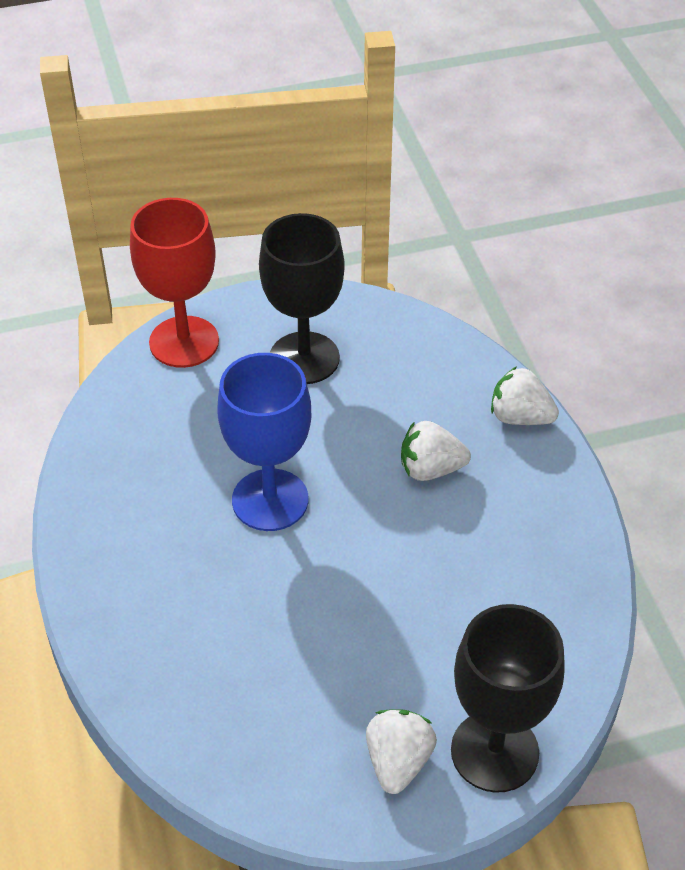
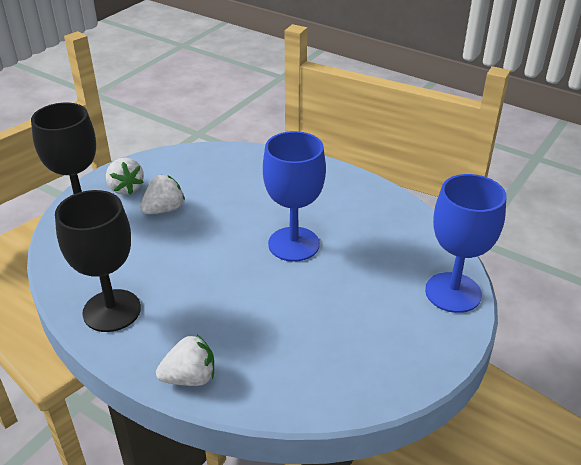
camera: 140 degrees right, 10 degrees down
(184, 342) = (453, 292): red goblet -> blue goblet
(304, 358) = (372, 328): black goblet -> black goblet (112, 310)
(430, 469) = (221, 309): white strawberry -> white strawberry (164, 209)

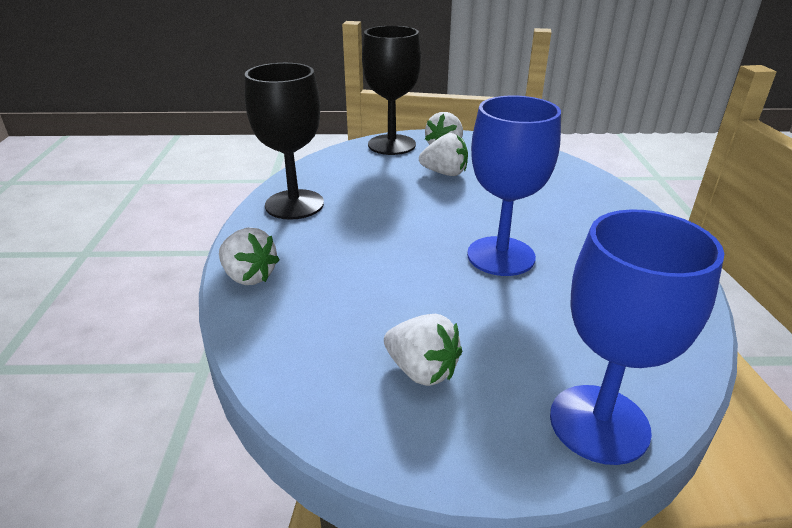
camera: 55 degrees right, 5 degrees down
(365, 336) = (422, 370): none -> white strawberry

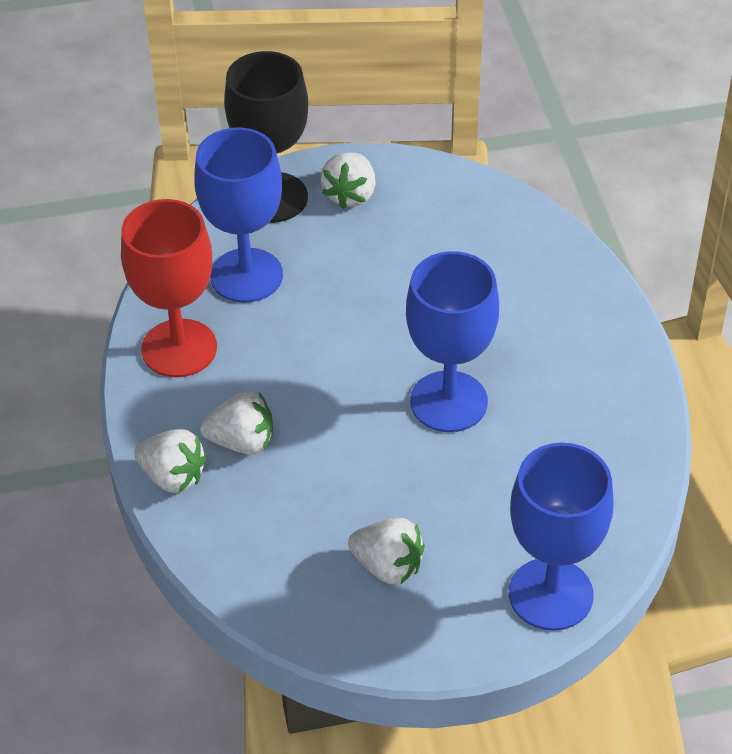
camera: 10 degrees left, 15 degrees up
(294, 204) = (179, 348): black goblet -> red goblet
(360, 175) = (246, 275): none -> blue goblet
(444, 173) = (360, 254): white strawberry -> white strawberry (242, 441)

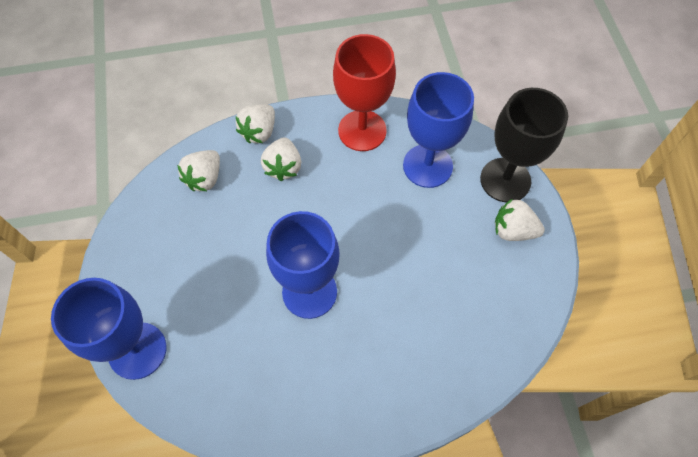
camera: 90 degrees right, 15 degrees up
(388, 566) = (176, 250): white strawberry -> white strawberry (204, 178)

